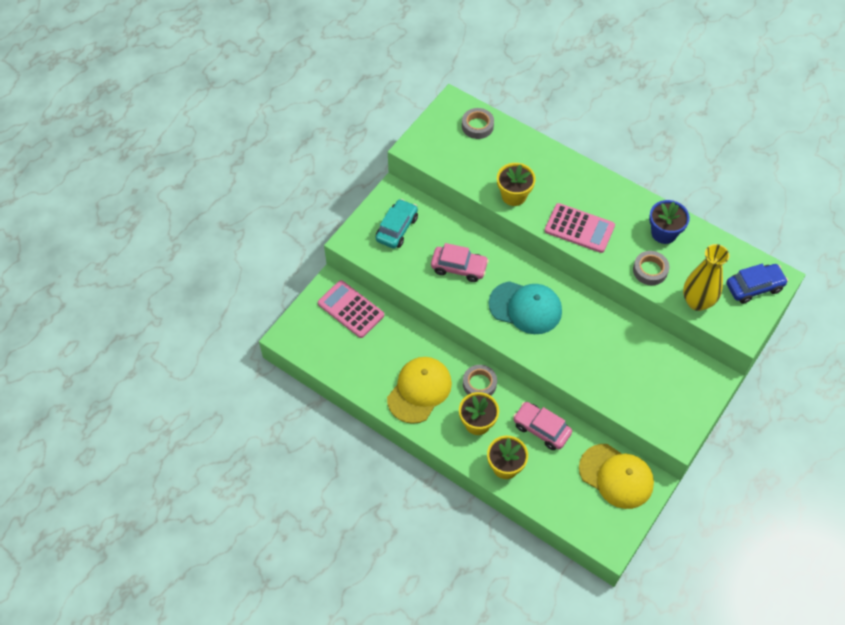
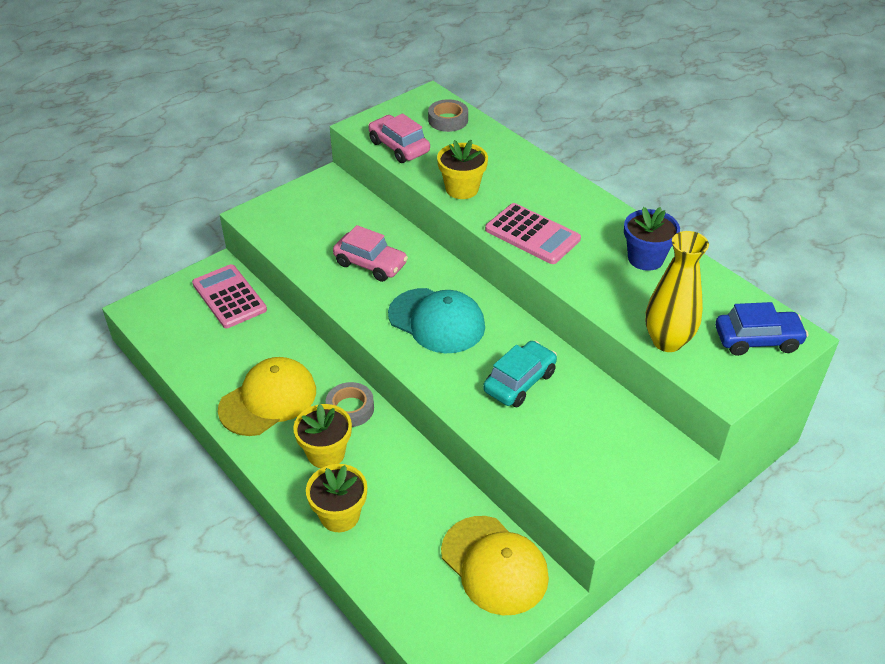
camera: 15 degrees right, 15 degrees down
(397, 228) = (314, 213): turquoise car -> turquoise car (519, 382)
(541, 429) = (410, 480): pink car -> pink car (399, 147)
(650, 270) = (611, 294): grey tape -> none

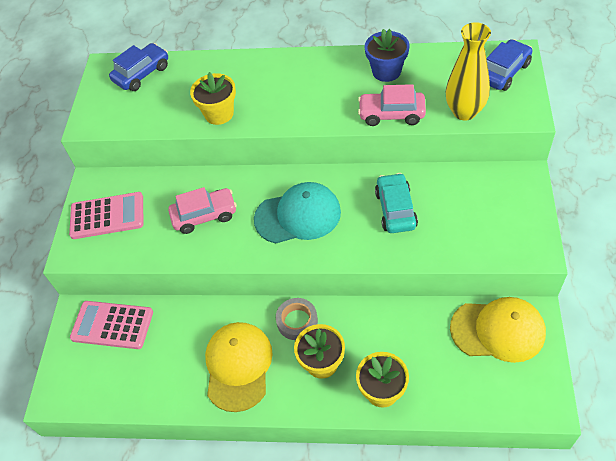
camera: 40 degrees left, 10 degrees up
(399, 147) = (135, 118): pink car -> pink car (391, 114)
(448, 120) = (142, 74): grey tape -> blue car
(532, 234) = (304, 109): pink calculator -> pink calculator (107, 216)

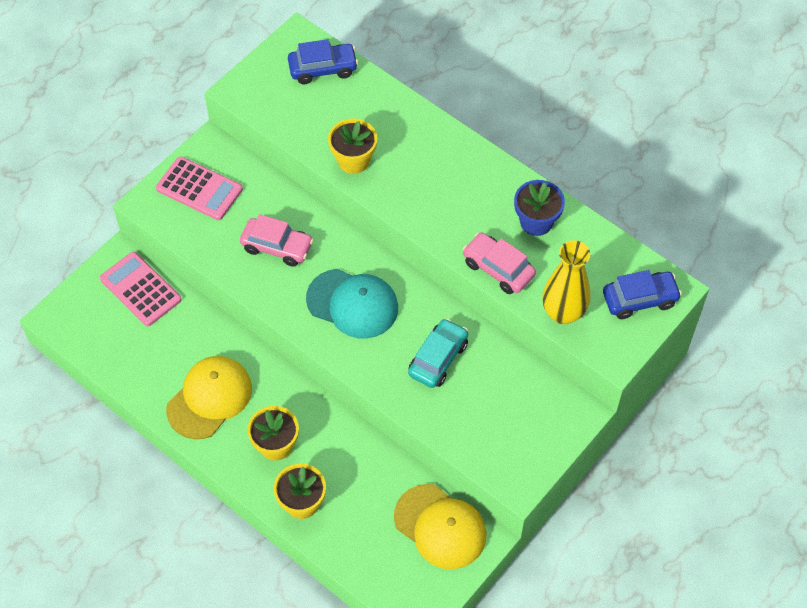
camera: 30 degrees right, 5 degrees up
(297, 321) = (286, 396): grey tape -> none

